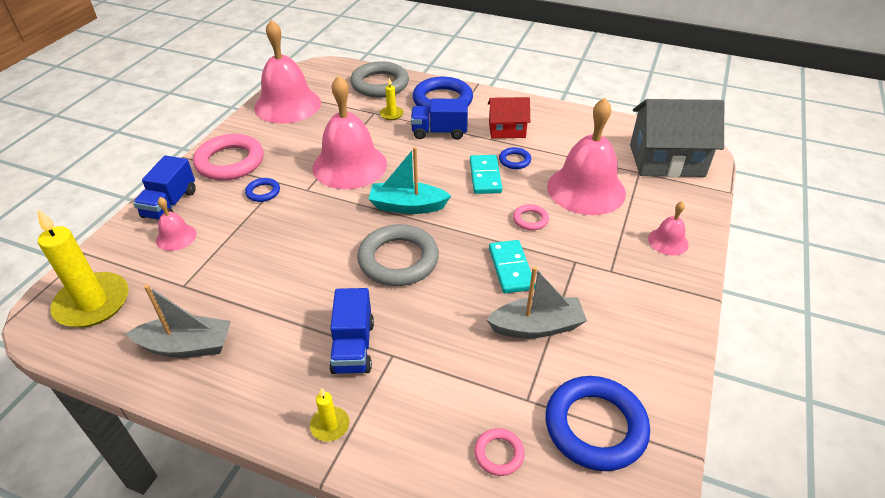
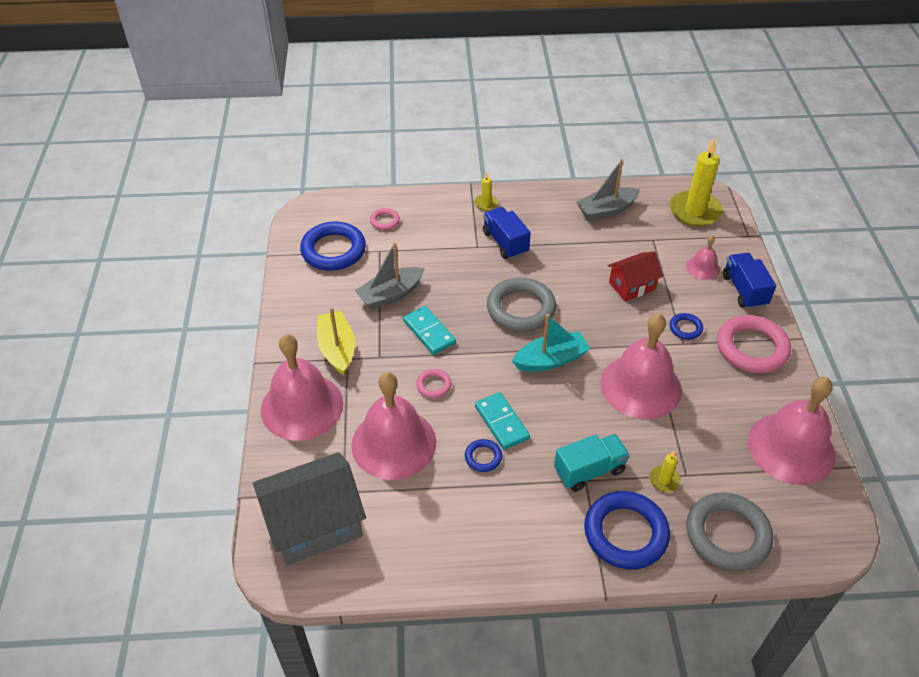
camera: 155 degrees right, 5 degrees up
(439, 132) = (589, 470): blue truck -> turquoise truck
(507, 130) = (516, 506): red house -> red house (632, 286)
(620, 284) = (337, 349): none -> yellow boat
(668, 241) = (302, 406): pink bell -> pink bell, size x2.16

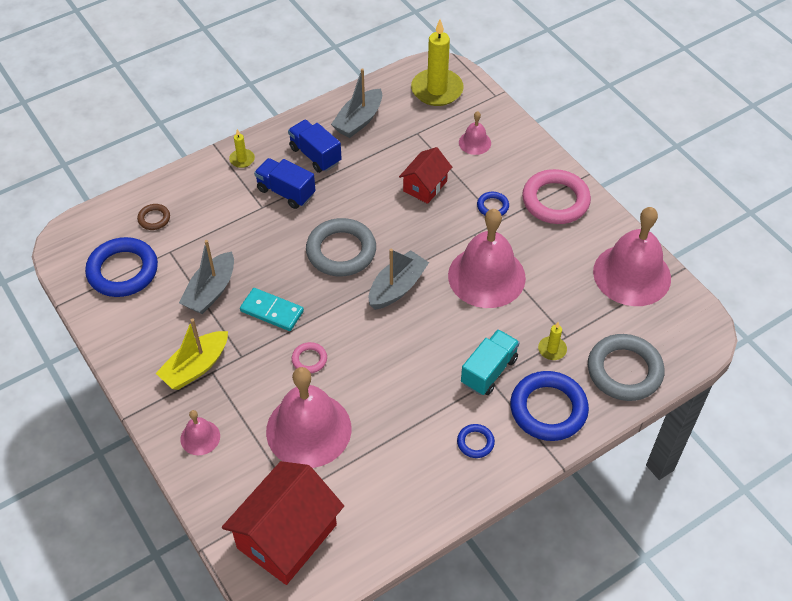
camera: 30 degrees left, 5 degrees up
(302, 406) = (200, 437): pink bell -> pink bell, size x0.46
(314, 524) = (287, 536): grey house -> red house
(337, 349) = (195, 367): yellow boat -> yellow boat turned 90 degrees counterclockwise
(385, 221) = (154, 219): pink ring -> brown ring
(483, 457) = (394, 403): blue ring -> blue ring (475, 442)
(501, 422) = (390, 365): turquoise domino -> none
(550, 360) = (397, 287): turquoise boat -> grey boat
(744, 290) = (520, 149): blue truck -> blue truck (315, 155)

